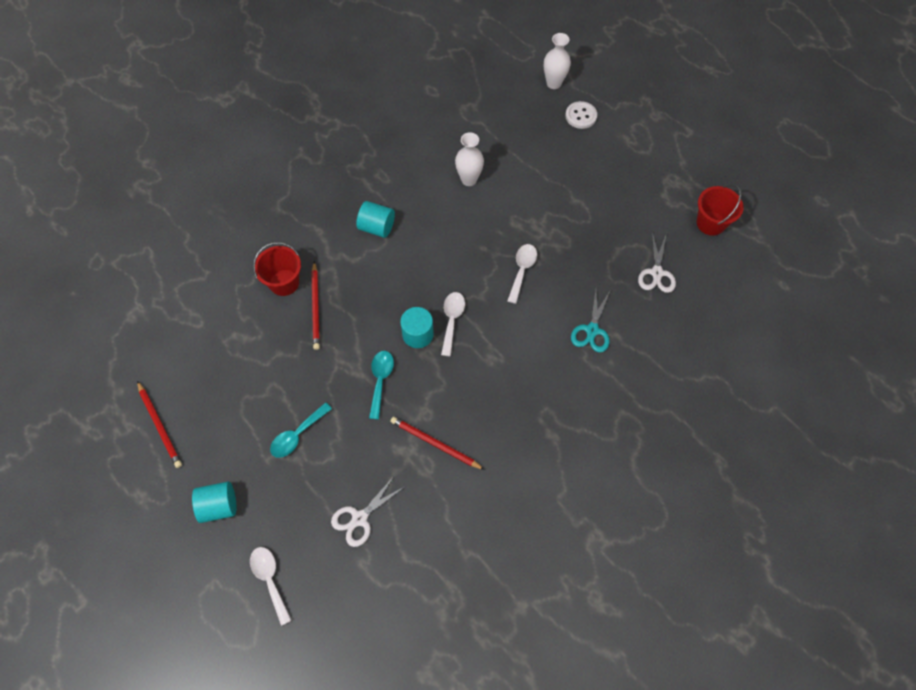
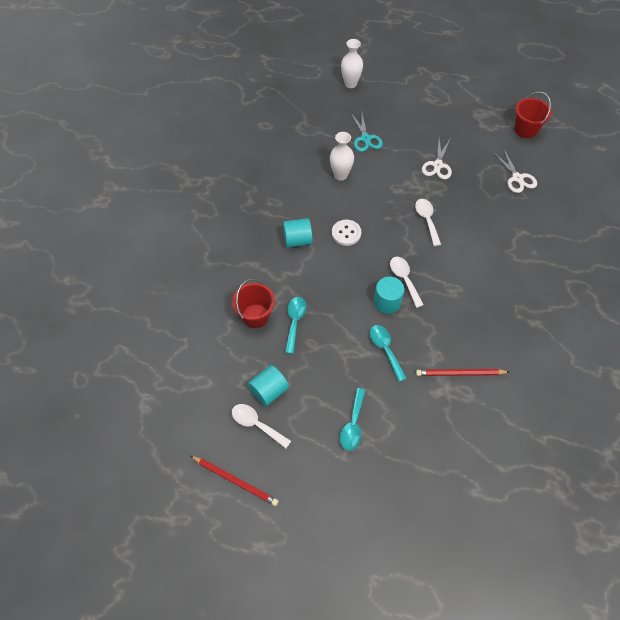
camera: 30 degrees left, 5 degrees down
(219, 506) = (332, 515): turquoise cylinder -> turquoise cylinder (269, 391)
(270, 579) = (416, 548): white spoon -> white spoon (256, 424)
(316, 307) = (295, 322): red pencil -> turquoise spoon
(359, 518) = (448, 460): white scissors -> white scissors (437, 165)
(581, 116) = (386, 98): white button -> white button (346, 233)
(592, 330) = (505, 237): turquoise scissors -> turquoise scissors (365, 138)

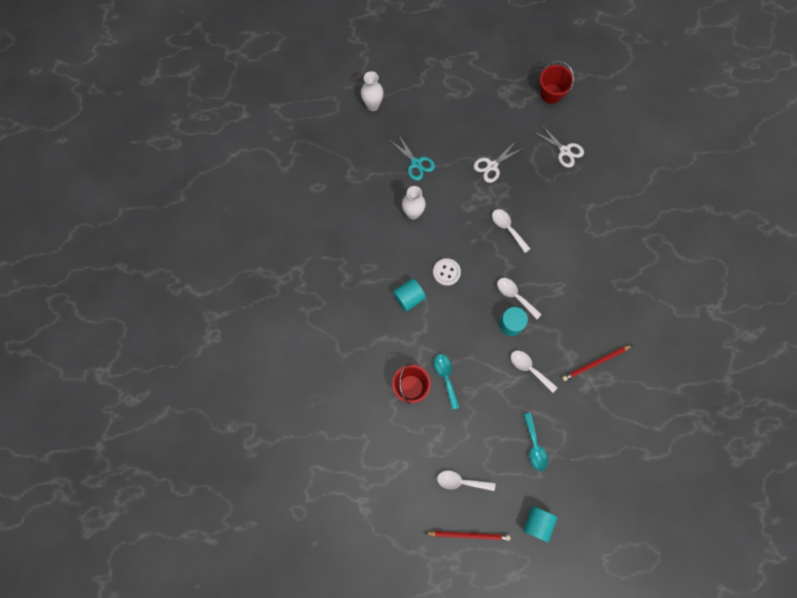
camera: 25 degrees left, 15 degrees up
(269, 391) = (456, 448): turquoise cylinder -> turquoise cylinder (537, 523)
(385, 349) = (529, 369): turquoise spoon -> white spoon
(437, 165) = (492, 166): white scissors -> white scissors turned 60 degrees clockwise

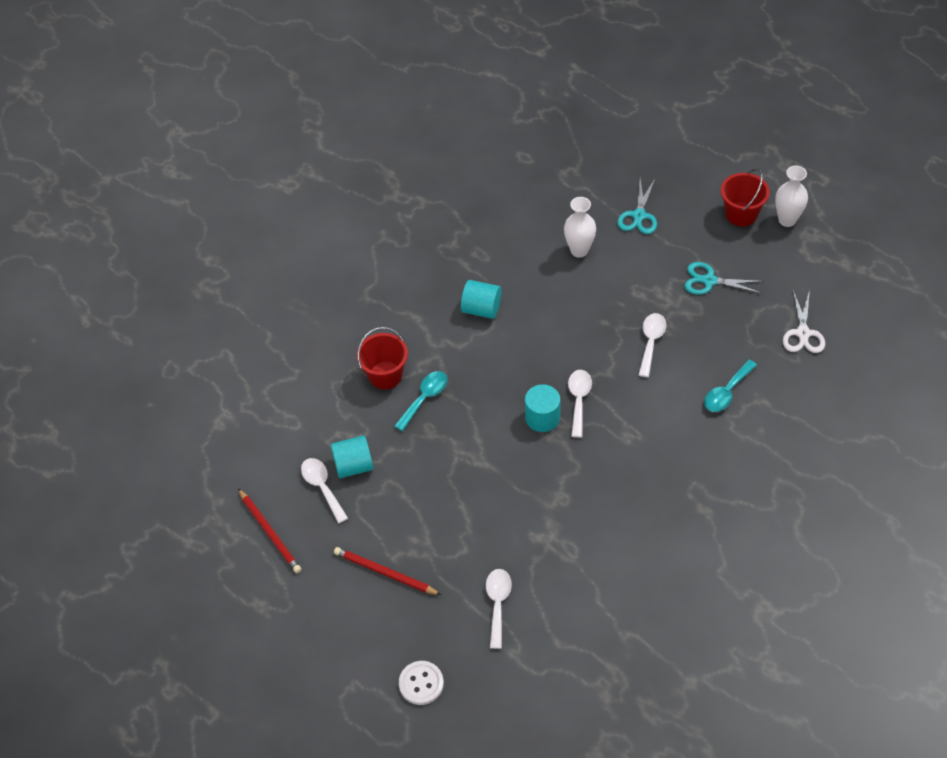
camera: 55 degrees right, 20 degrees down
(373, 105) = (664, 138): white vase -> white vase (787, 220)
(446, 272) = (543, 322): white button -> white button (421, 683)
(492, 166) = (709, 281): white scissors -> turquoise scissors
(529, 369) = (507, 468): white spoon -> white spoon (498, 604)
(534, 446) = (423, 530): turquoise spoon -> turquoise spoon (726, 392)
(537, 523) = (338, 589): turquoise cylinder -> turquoise cylinder (353, 466)
(551, 93) = (858, 276): red bucket -> red bucket (741, 214)
(595, 363) = (576, 528): red pencil -> red pencil (385, 573)

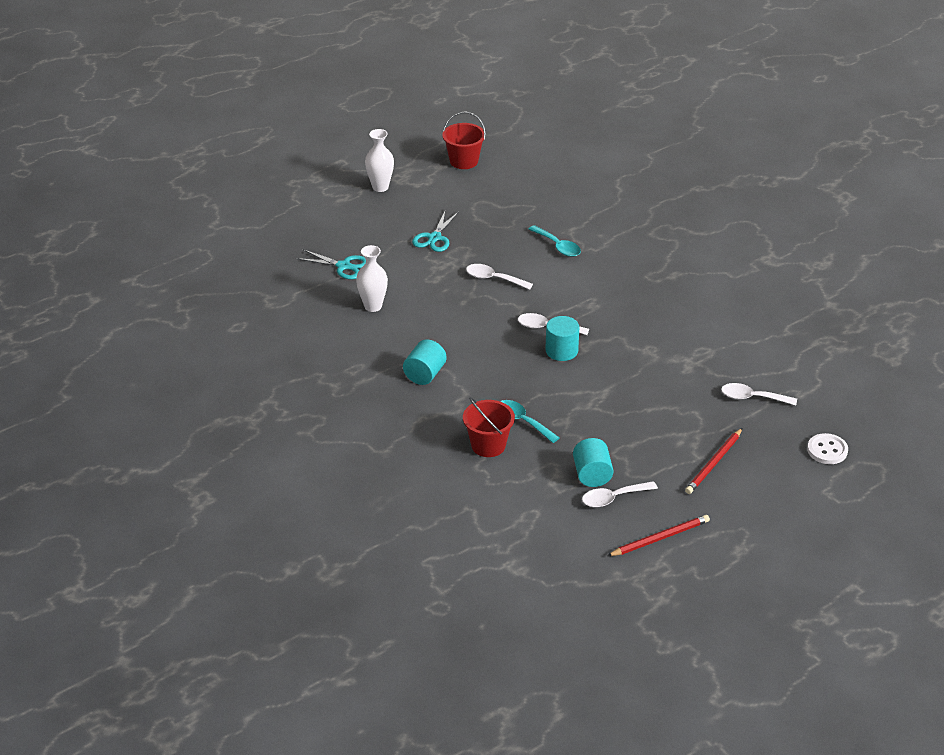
camera: 85 degrees left, 15 degrees down
(741, 214) = (364, 210): red bucket -> red bucket (464, 161)
(803, 333) = (507, 199): white scissors -> none

